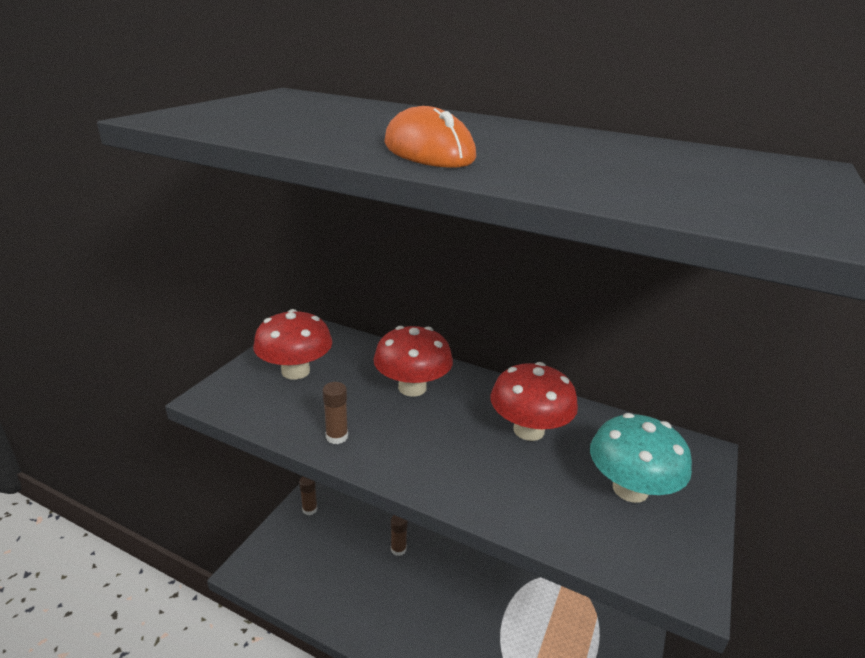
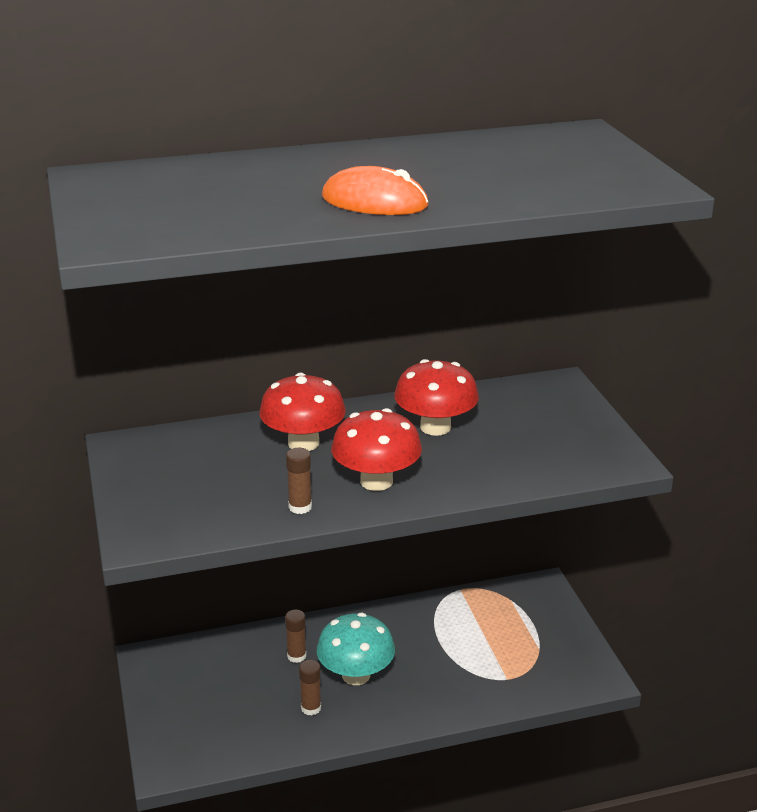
camera: 40 degrees left, 0 degrees up
(295, 371) = (178, 482): red mushroom -> red mushroom (376, 481)
(309, 509) = (164, 681): brown glue stick -> brown glue stick (311, 708)
(630, 489) = (545, 429): turquoise mushroom -> turquoise mushroom (356, 675)

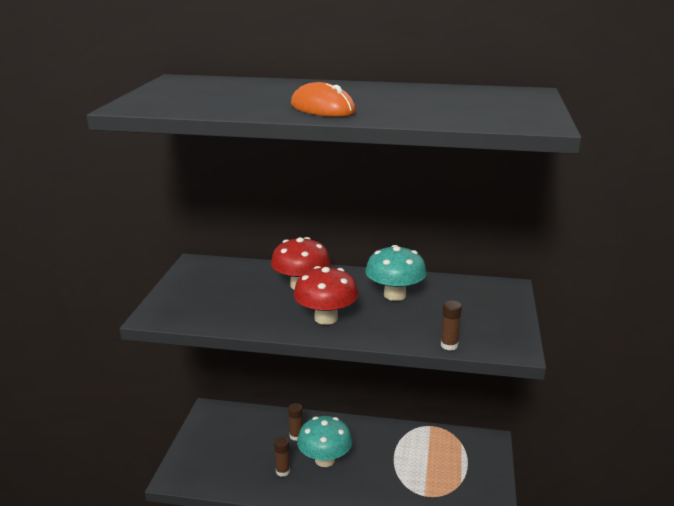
camera: 25 degrees right, 5 degrees down
(300, 507) = (264, 321): brown glue stick -> brown glue stick (449, 345)
(435, 427) = (394, 295): red mushroom -> turquoise mushroom

